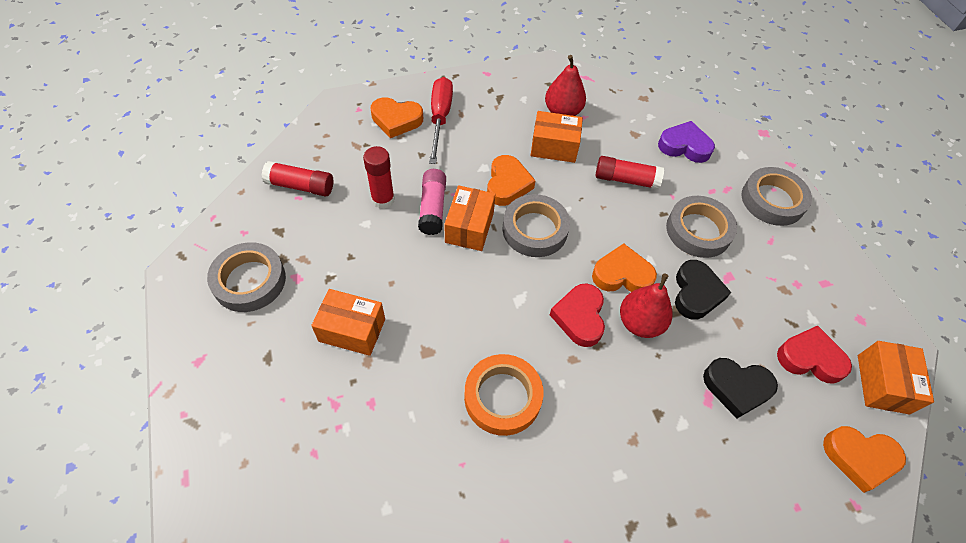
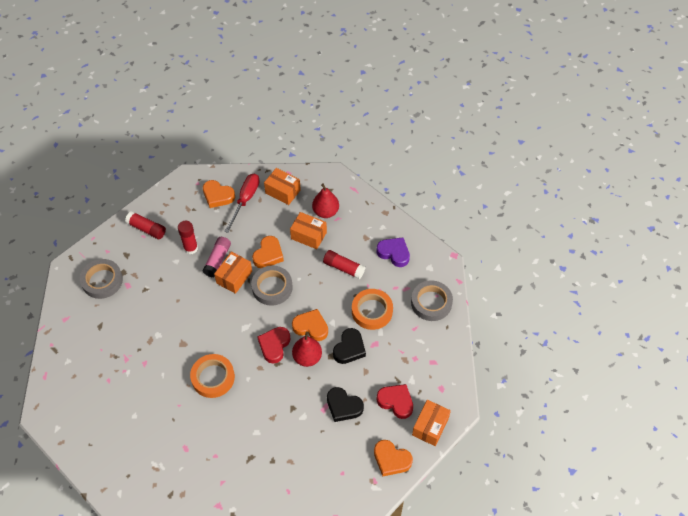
camera: 20 degrees right, 0 degrees up
(352, 330) = (147, 322): orange box -> orange box (283, 191)
(698, 230) = (372, 311): grey tape -> orange tape

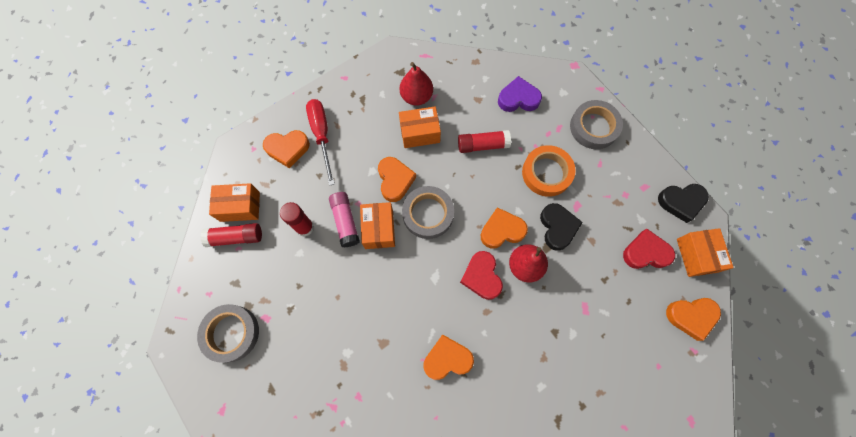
camera: 35 degrees left, 15 degrees up
(213, 377) = (447, 359): orange tape -> orange heart
(283, 191) = (354, 102): orange box -> orange box (240, 206)
(343, 406) = (602, 293): black heart -> black heart (681, 202)

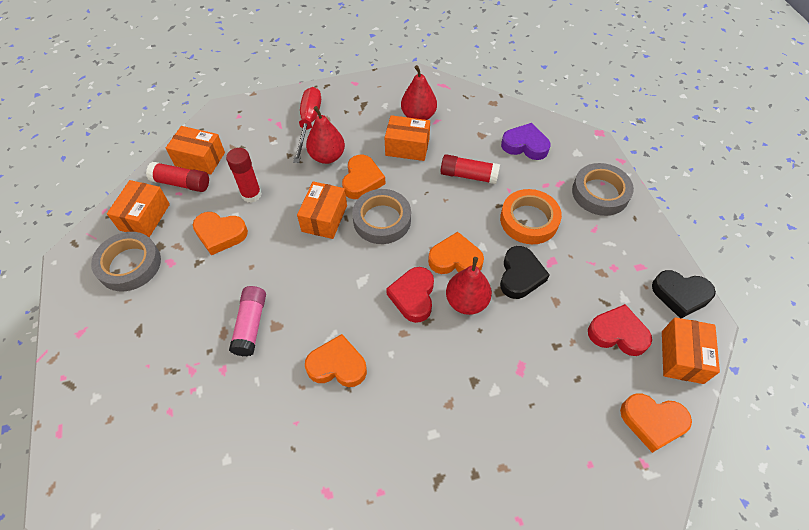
camera: 20 degrees right, 15 degrees down
(220, 283) = (145, 217): none -> orange box
(288, 149) = (270, 125): orange heart -> orange heart (220, 234)
(345, 221) = (294, 201): pink glue stick -> pink glue stick (251, 325)
(354, 166) = (327, 156): none -> red pear

